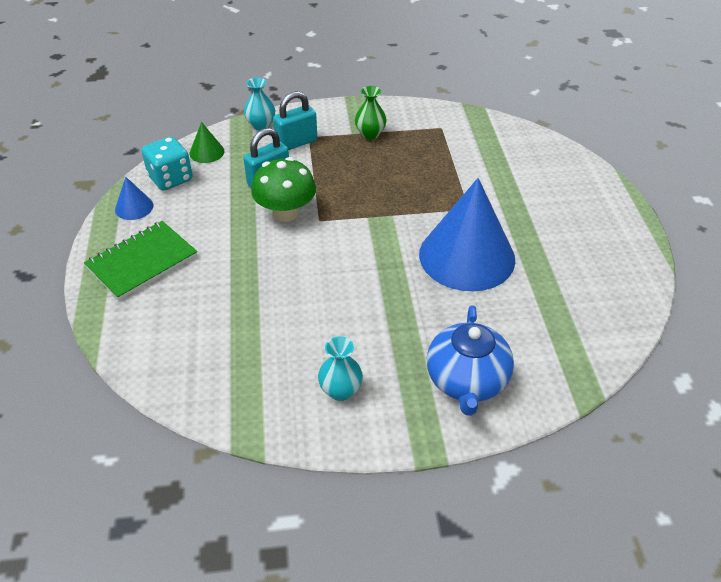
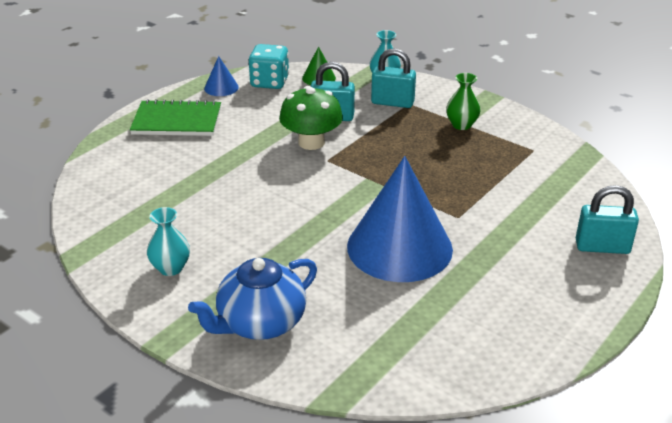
camera: 45 degrees right, 10 degrees down
(572, 175) = (602, 247): none -> turquoise padlock

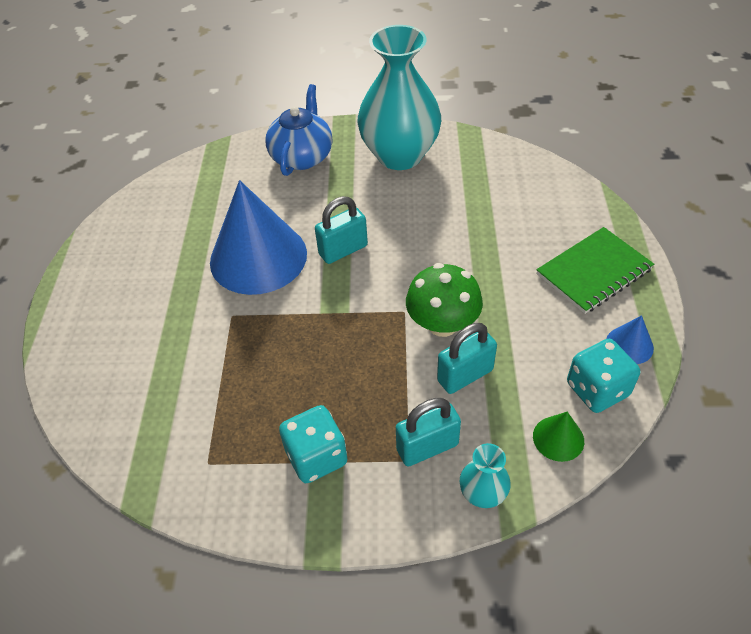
camera: 145 degrees right, 15 degrees up
(171, 268) = (400, 155): turquoise vase -> turquoise vase, size x2.38
(461, 125) = (316, 457): green vase -> turquoise dice
(602, 247) = (84, 355): turquoise padlock -> turquoise padlock (343, 250)

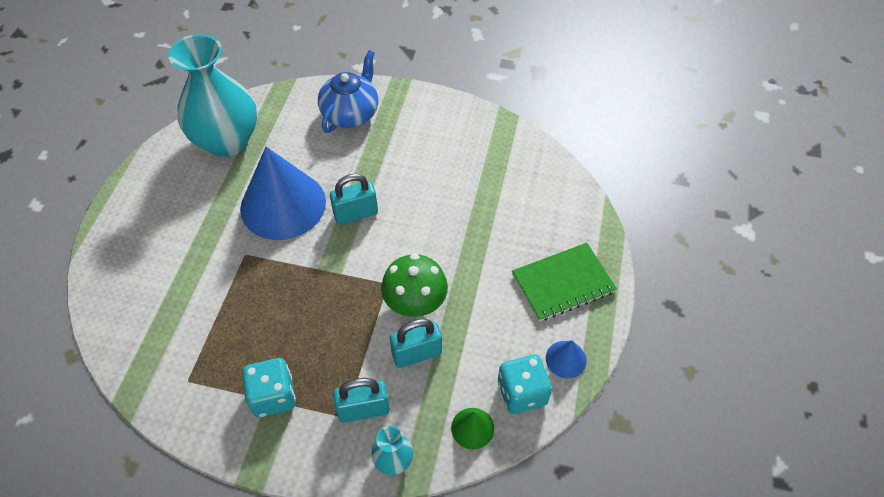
camera: 10 degrees right, 5 degrees up
(400, 155) = (436, 130): turquoise vase -> turquoise vase (227, 141)

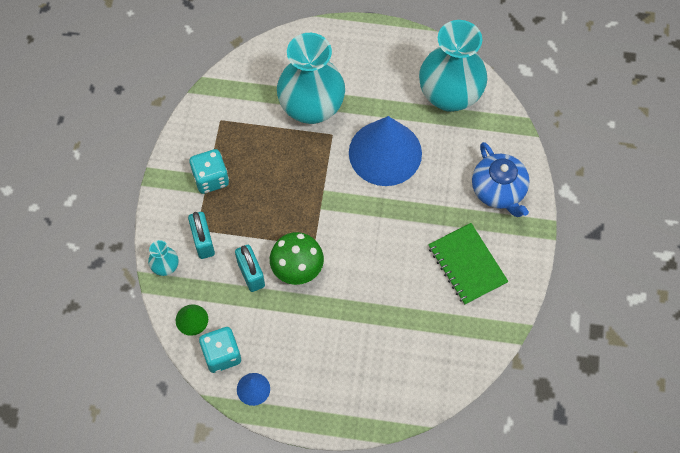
camera: 85 degrees right, 10 degrees up
(201, 273) = (311, 107): none -> turquoise vase
(351, 113) = (498, 190): blue teapot -> blue teapot turned 45 degrees clockwise
(356, 214) = (382, 211): turquoise padlock -> none
(563, 283) = (326, 387): green notebook -> green notebook (467, 265)

